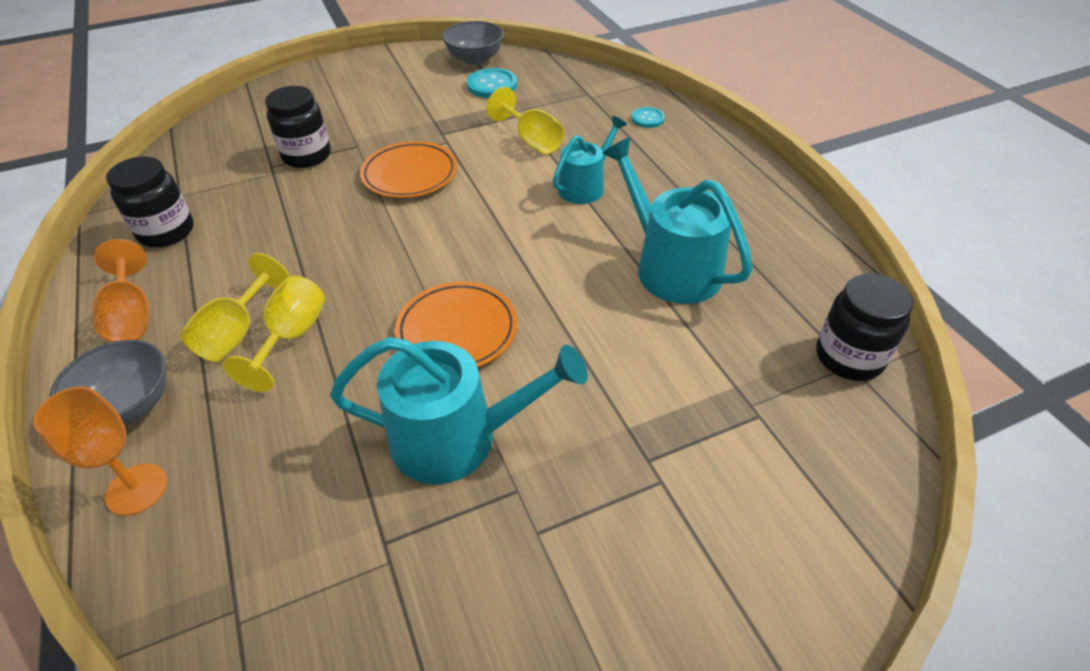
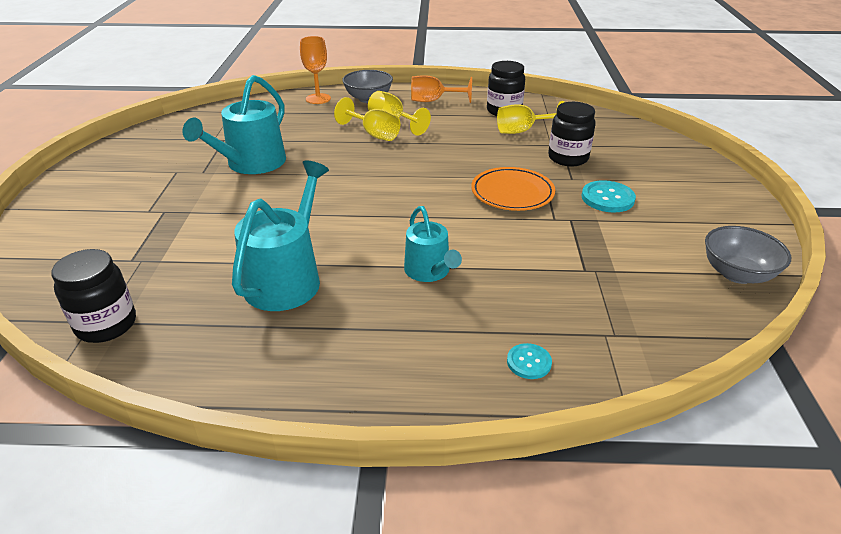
camera: 115 degrees right, 10 degrees down
(457, 330) = (324, 178): orange plate -> none
(492, 85) = (662, 269): turquoise button -> turquoise button (607, 198)
(532, 141) = (528, 264): yellow goblet -> yellow goblet (522, 131)
(671, 267) = (287, 278): turquoise watering can -> turquoise watering can turned 60 degrees counterclockwise

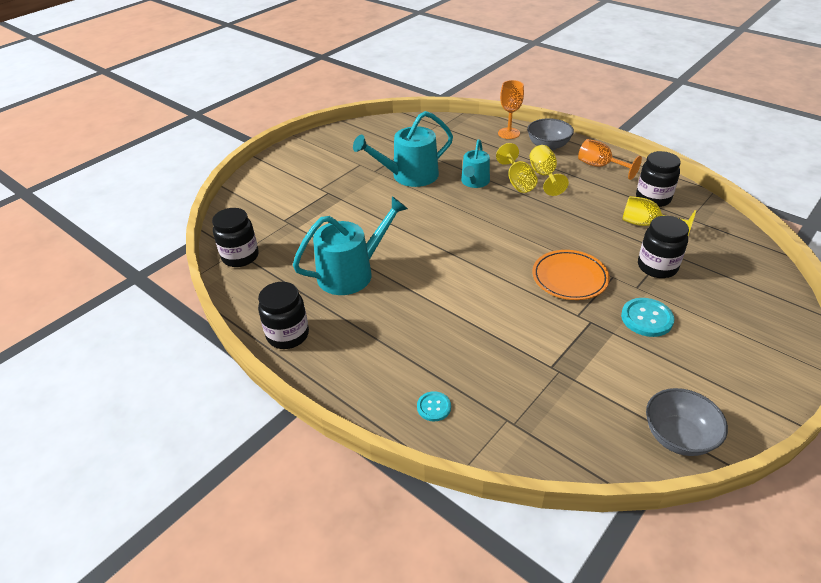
camera: 40 degrees right, 5 degrees up
(277, 380) = (288, 335): none -> black jar
(429, 271) = (440, 311): turquoise watering can -> turquoise watering can (474, 182)

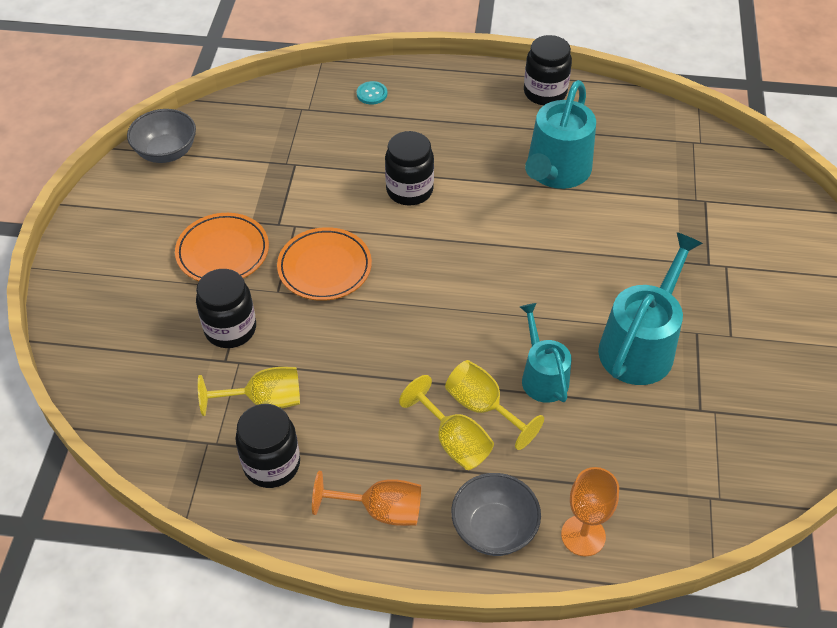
camera: 145 degrees right, 10 degrees up
(240, 256) = (687, 139): black jar -> black jar (409, 190)
(646, 318) = (223, 252): turquoise button -> orange plate

